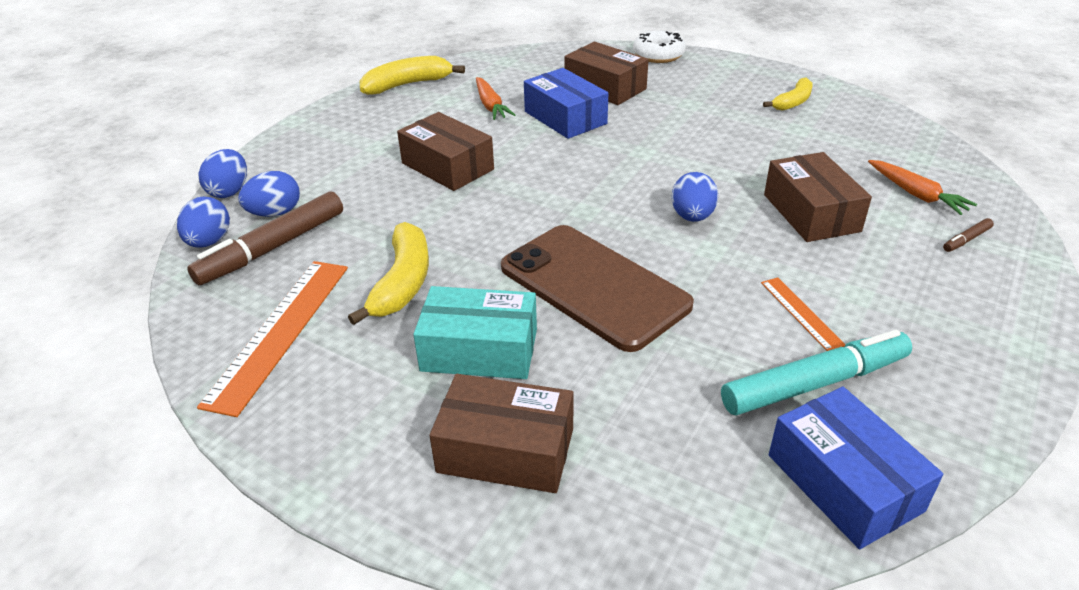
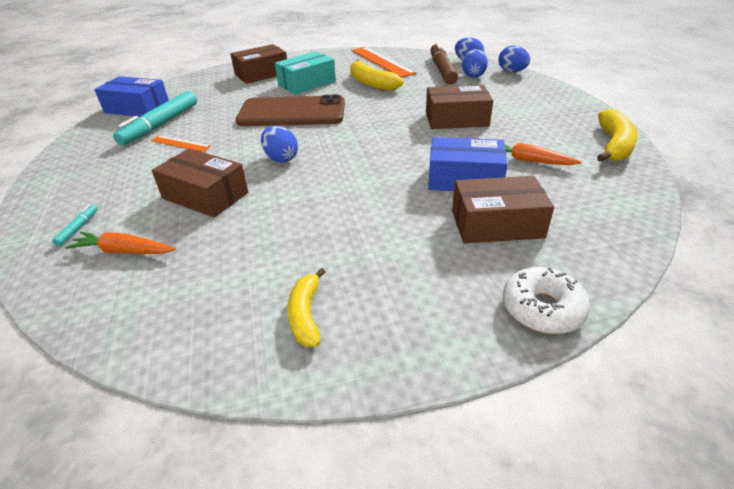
camera: 135 degrees right, 0 degrees up
(966, 240) = (78, 228): brown marker -> turquoise marker

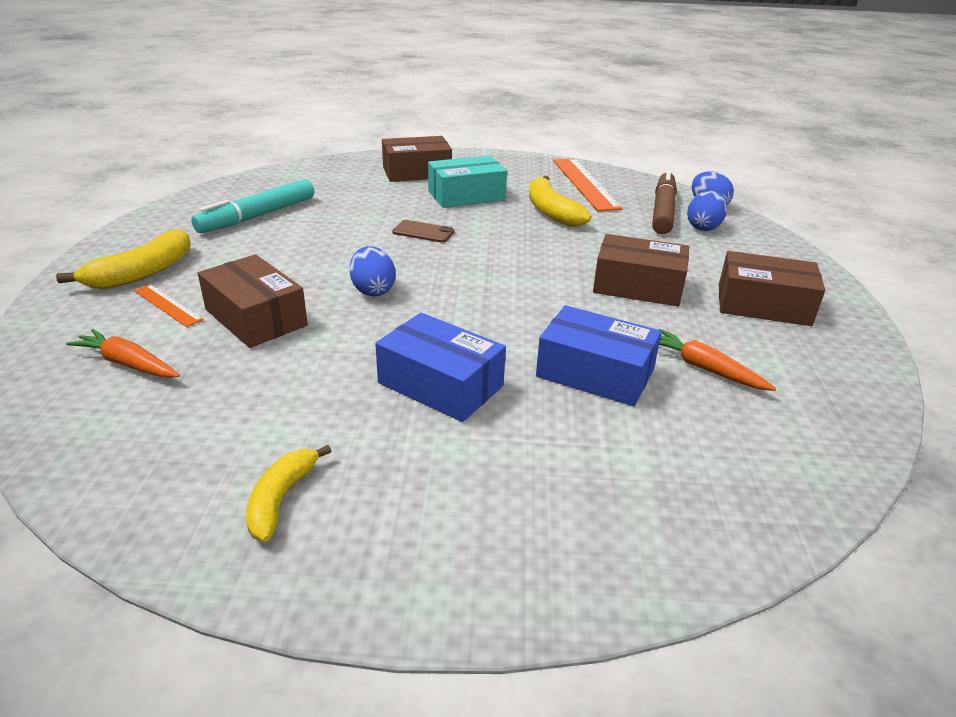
camera: 15 degrees right, 5 degrees down
(78, 228) = (96, 323): turquoise marker -> none
(137, 108) = (244, 189): blue box -> blue box (440, 384)
(180, 143) = (266, 244): orange ruler -> orange ruler (168, 305)
(292, 112) = (423, 232): brown phone -> brown phone, size x0.41
(496, 224) = (599, 447): brown box -> brown box (763, 305)
(512, 72) = (765, 232): blue egg -> none
(542, 308) = (587, 581): white donut -> none
(613, 145) = (852, 375): yellow banana -> yellow banana (142, 273)

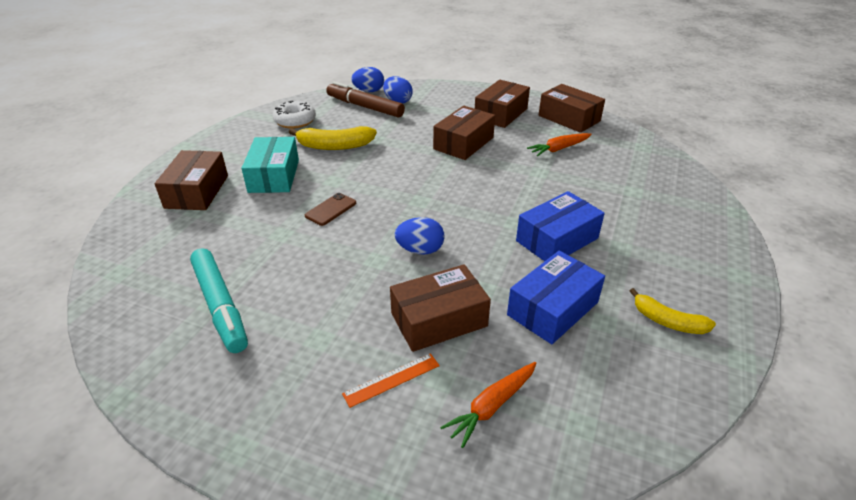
camera: 70 degrees left, 5 degrees up
(142, 273) = (309, 402): yellow banana -> none
(585, 183) = (295, 121): orange ruler -> white donut
(595, 373) = (556, 182): blue box -> blue box (553, 308)
(830, 372) = (569, 118): none -> brown box

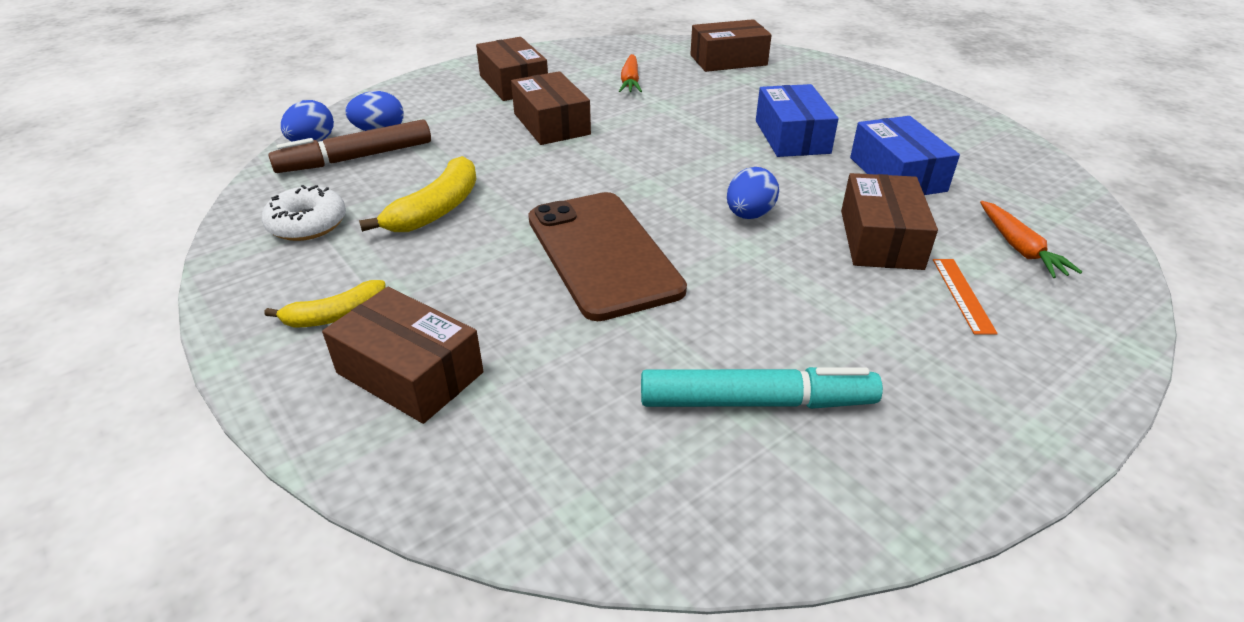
camera: 60 degrees left, 0 degrees up
(274, 176) = (456, 281): turquoise box -> none
(331, 209) = (602, 254): brown phone -> brown phone, size x2.46
(569, 118) = (575, 56): brown box -> brown box (728, 60)
(667, 321) = (941, 132): yellow banana -> yellow banana (335, 316)

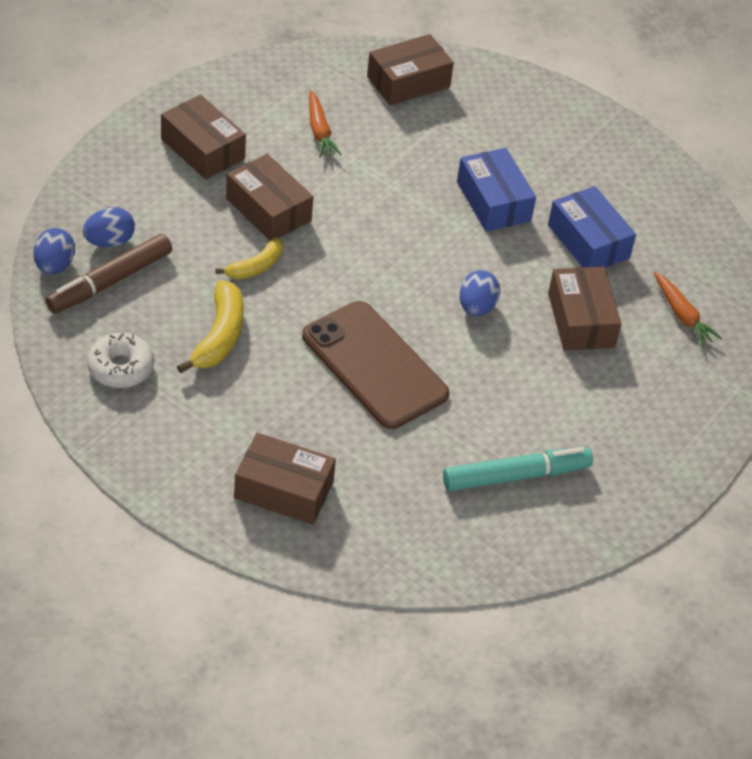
camera: 20 degrees left, 10 degrees up
(335, 316) = (203, 453): yellow banana -> yellow banana (255, 267)
(962, 295) = (641, 368): orange ruler -> none

